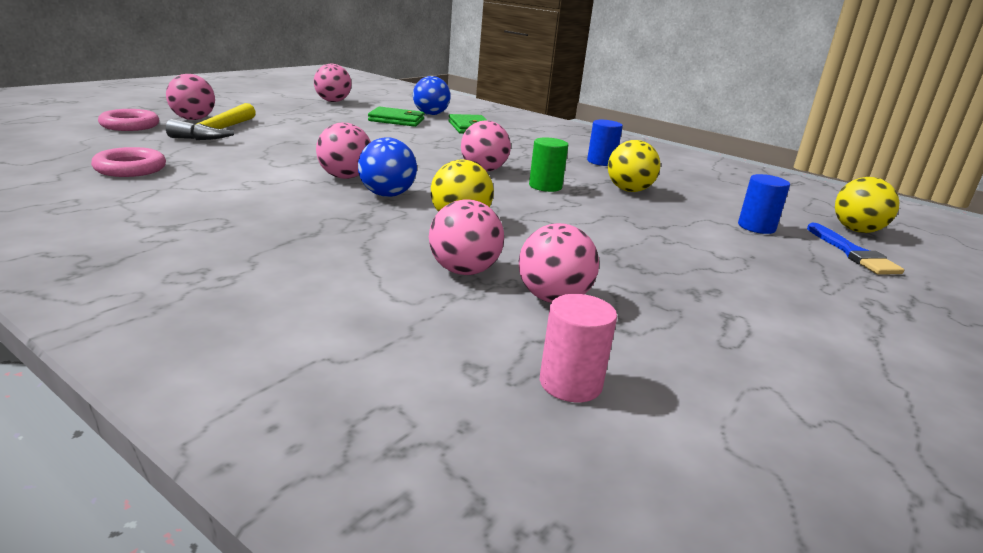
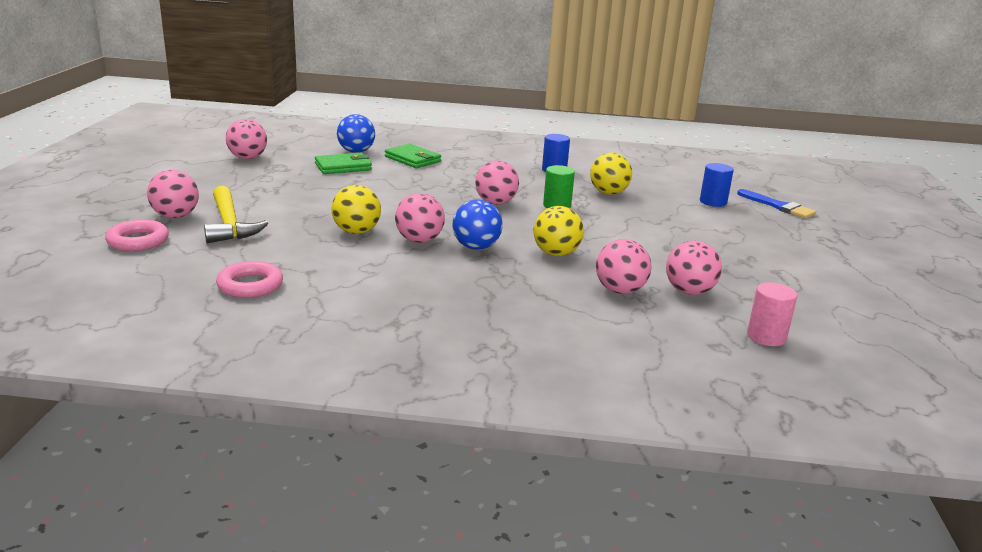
camera: 30 degrees left, 0 degrees up
(856, 230) = (761, 187): yellow ball -> yellow ball (356, 232)

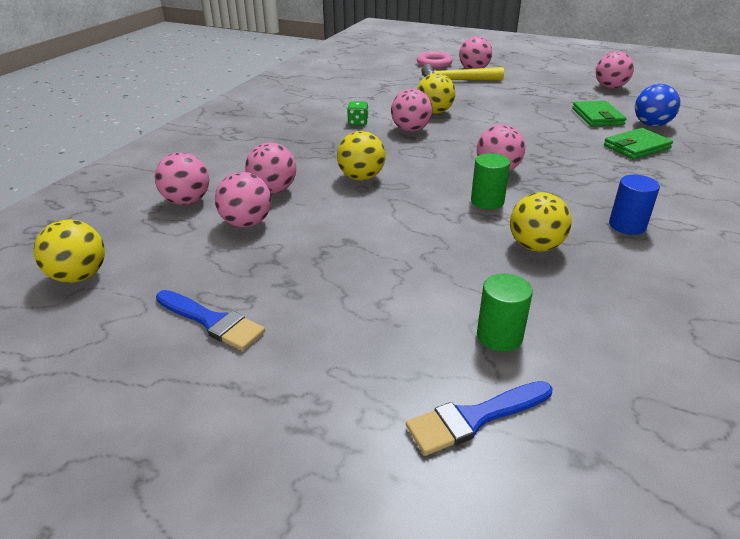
camera: 110 degrees right, 10 degrees up
(250, 285) = (359, 84): pink ring -> none
(411, 270) = (358, 123): none -> green dice
(476, 247) = (389, 148): blue ball -> none
(686, 331) = (187, 201): none -> pink ball
(713, 202) = (499, 336): blue cylinder -> green cylinder
(766, 337) = (143, 236): pink cylinder -> none
(813, 278) = (212, 321): none -> blue brush
(850, 348) = (79, 276): none -> yellow ball

